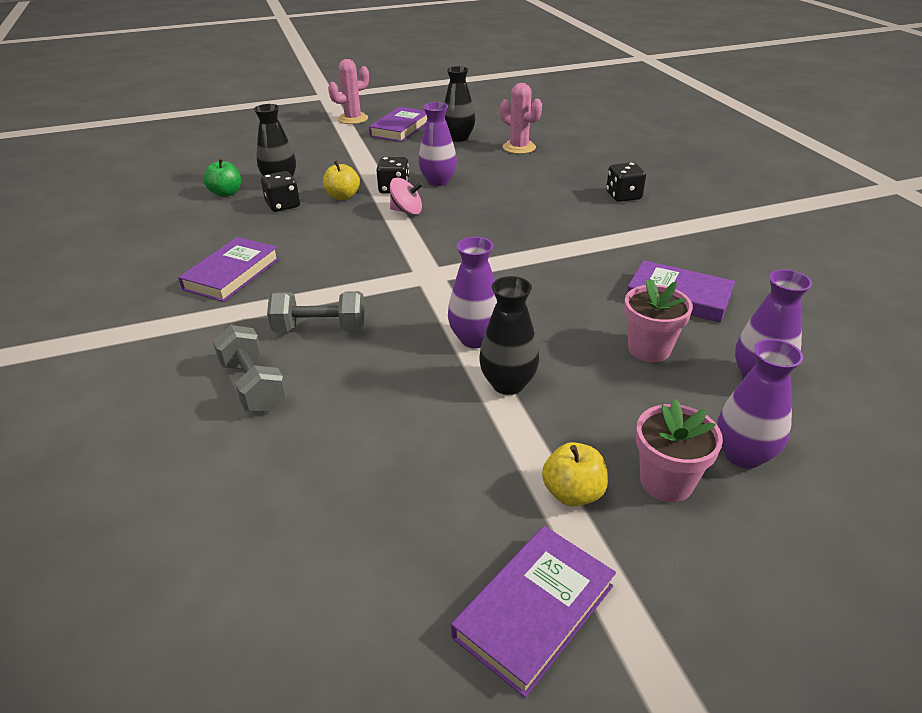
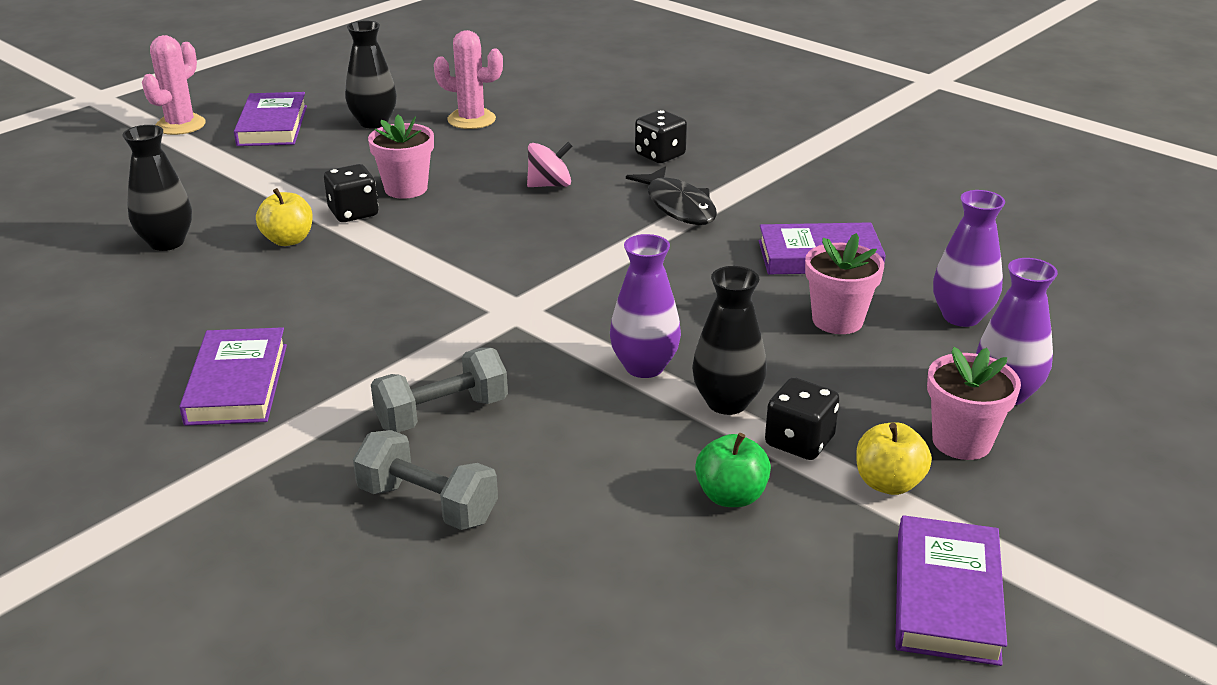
camera: 30 degrees left, 5 degrees down
(226, 193) = (94, 278): green apple -> green apple (731, 496)
(283, 205) = (209, 273): black dice -> black dice (799, 442)
(407, 211) = (403, 238): pink spinning top -> pink spinning top (550, 185)
(438, 181) = (406, 189): purple vase -> pink flower pot
(604, 234) = (678, 206): none -> black fish

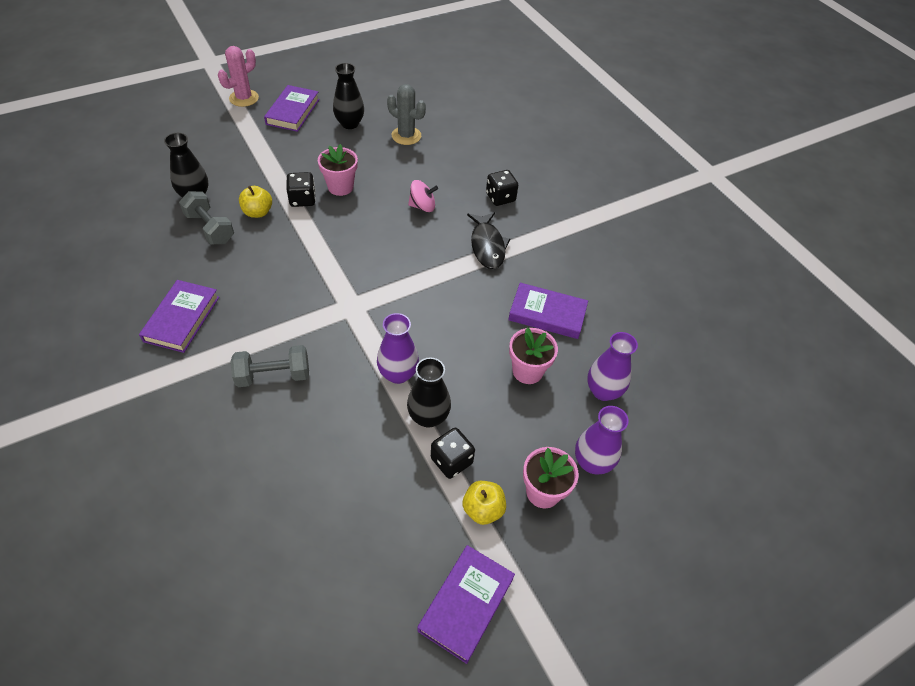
camera: 15 degrees right, 20 degrees up
(427, 504) = (234, 440): grey dumbbell -> grey dumbbell (210, 228)
(471, 119) = (406, 136): pink cactus -> grey cactus
(731, 496) = (392, 489): green apple -> none

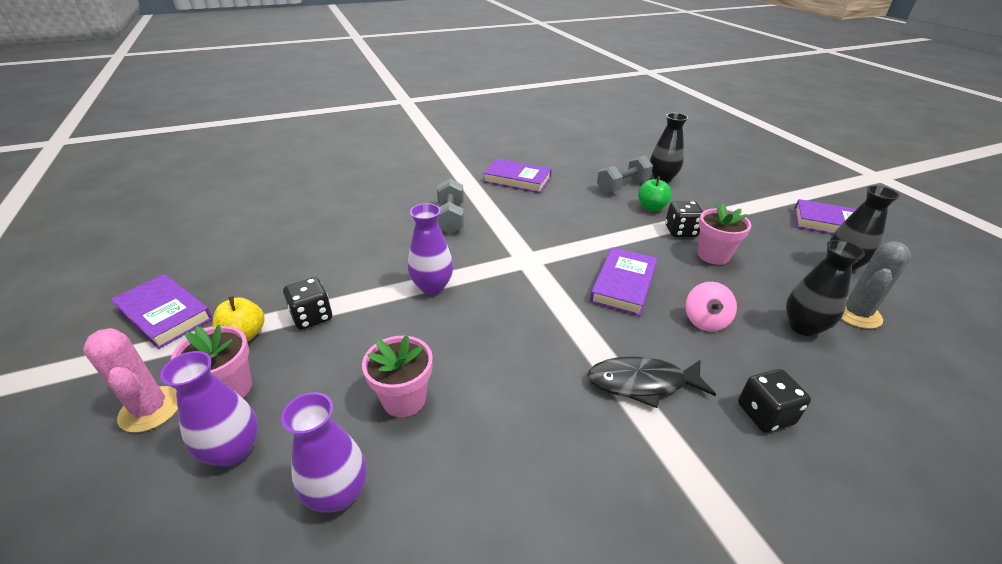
camera: 100 degrees right, 15 degrees down
(244, 98) = (830, 196): pink cactus -> pink cactus (151, 409)
(258, 212) = (651, 207): yellow apple -> green apple
(428, 417) = (371, 304): black vase -> black vase (803, 327)
(547, 314) = (503, 441): purple book -> purple book (623, 284)

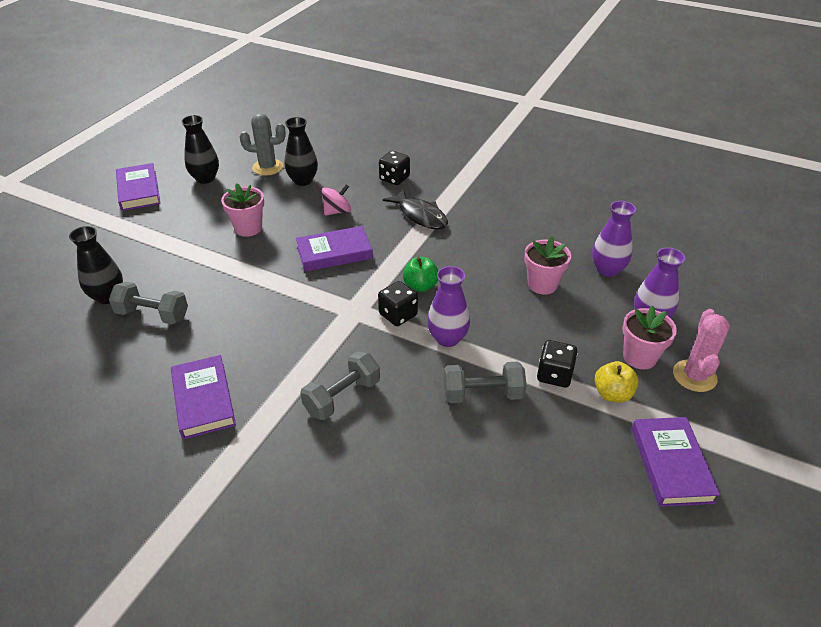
camera: 130 degrees left, 5 degrees up
(360, 270) = (483, 394): none -> grey dumbbell
(651, 207) = (189, 281): green apple -> green apple (420, 286)
(680, 231) = (222, 252): black dice -> black dice (398, 315)

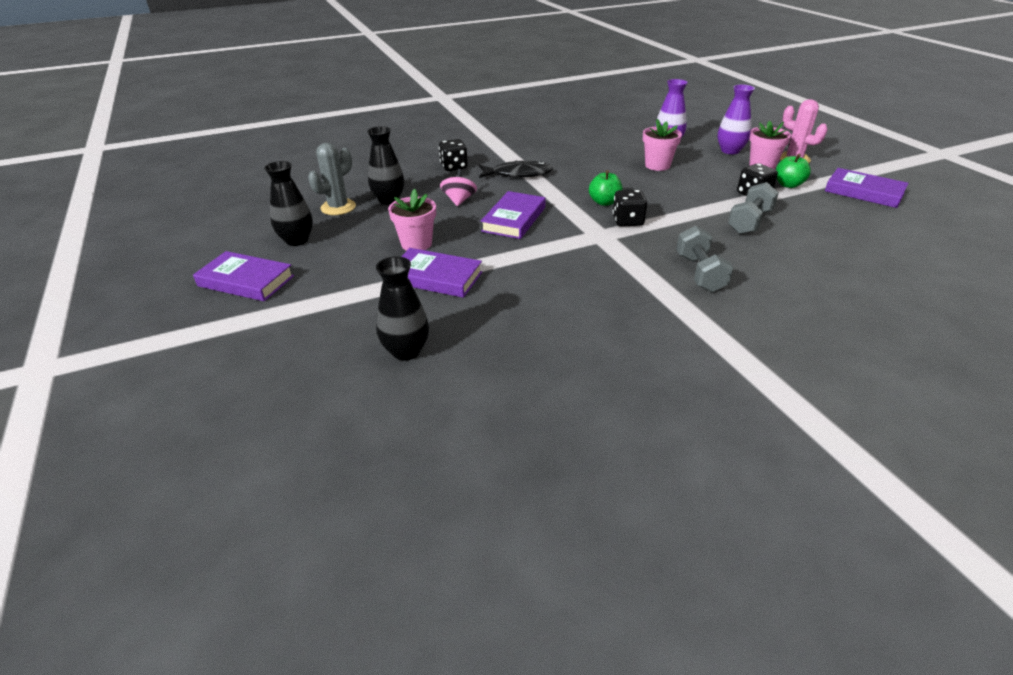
camera: 50 degrees left, 5 degrees down
(153, 315) = (476, 332): grey dumbbell -> none
(203, 400) = (637, 339): purple book -> purple book (436, 277)
(447, 338) = (677, 213): purple vase -> none
(612, 394) = (788, 185): yellow apple -> green apple

